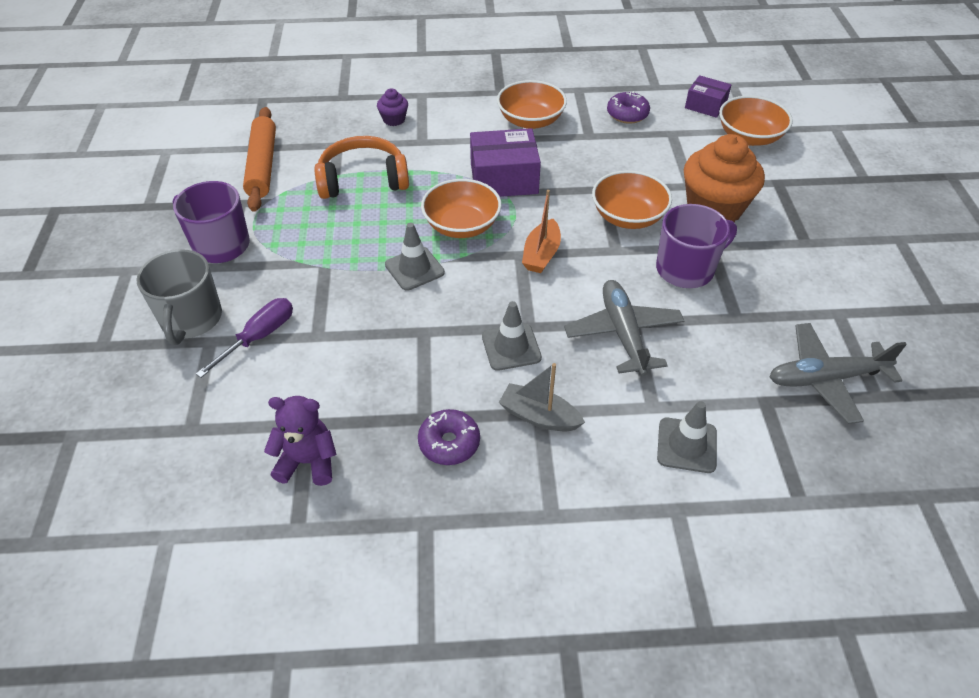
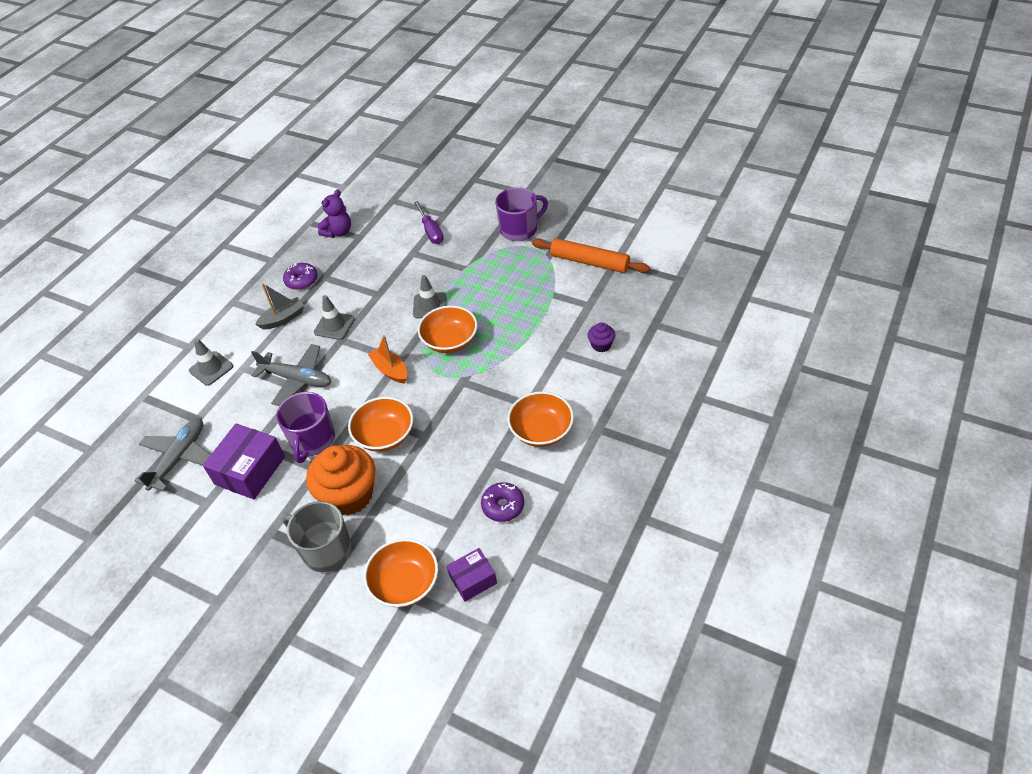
camera: 125 degrees right, 0 degrees up
(191, 319) = (466, 210): grey mug -> grey mug (325, 550)
(363, 180) = (536, 307): orange headphones -> none
(504, 178) = (480, 382): purple box -> purple box (250, 470)

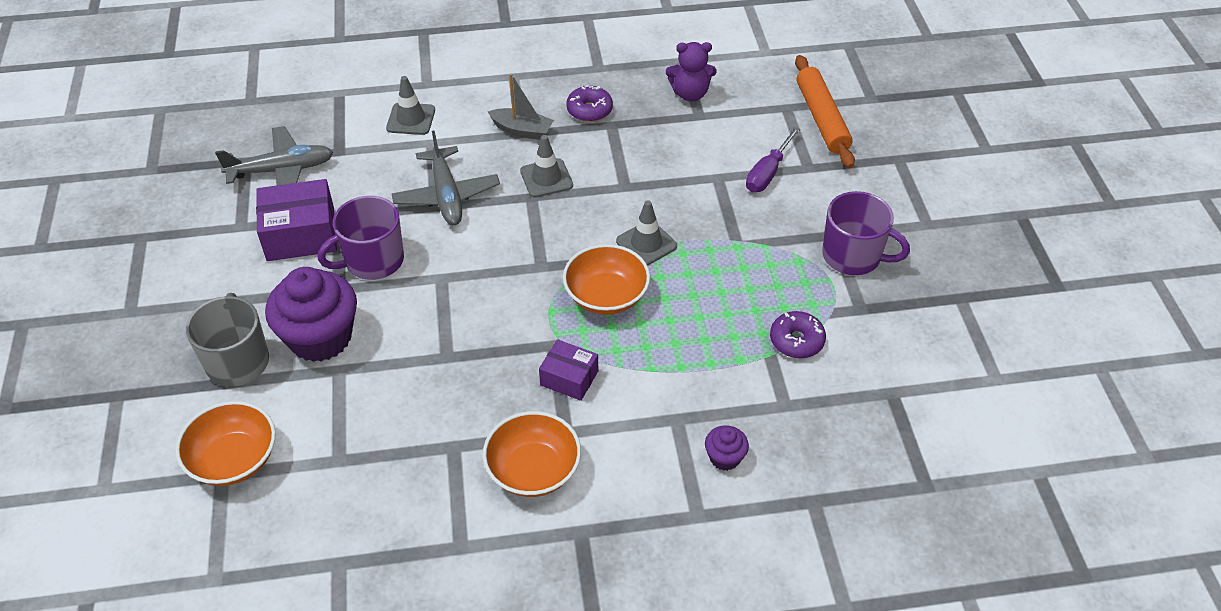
camera: 50 degrees right, 0 degrees up
(349, 495) = (320, 337): orange cupcake -> purple cupcake
(385, 435) = (422, 319): orange bowl -> none
(390, 370) = (519, 267): orange boat -> none
(473, 579) = (274, 522): purple box -> purple box (569, 378)
(503, 506) = (394, 493): purple donut -> purple donut (796, 341)
(590, 262) = (863, 363): orange rolling pin -> orange rolling pin (822, 118)

